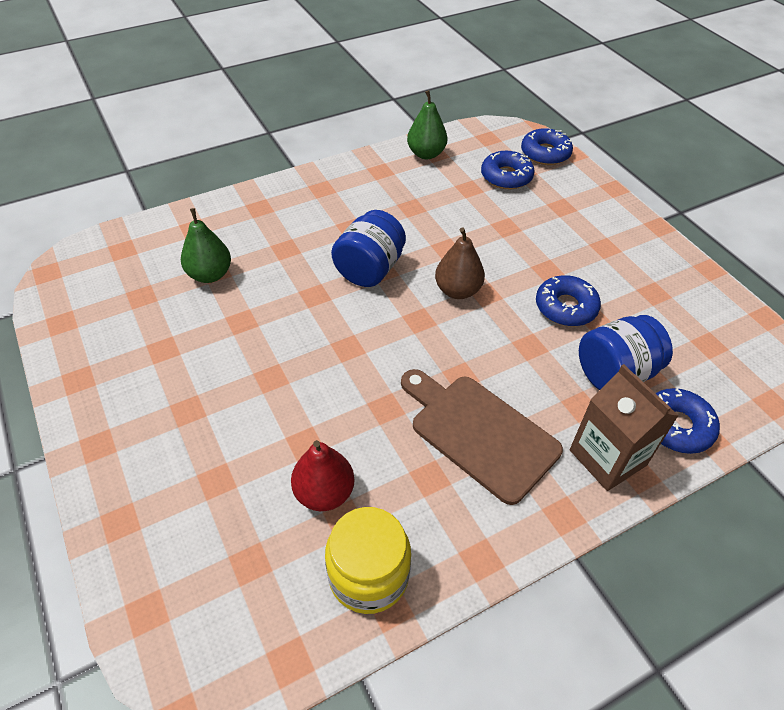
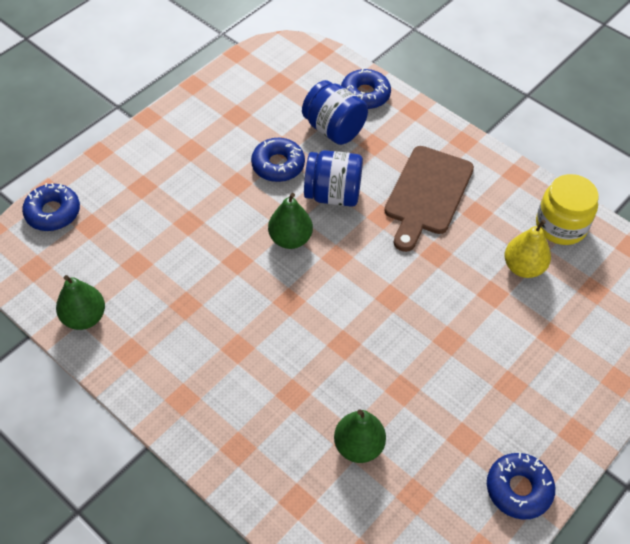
camera: 110 degrees left, 5 degrees up
(324, 493) = (523, 267): red pear -> yellow pear
(369, 269) = (292, 311): blue jar -> blue jar (333, 194)
(457, 290) = (290, 239): brown pear -> green pear
(506, 176) = (106, 237): blue donut -> blue donut (518, 489)
(607, 457) = (409, 125): brown carton -> none

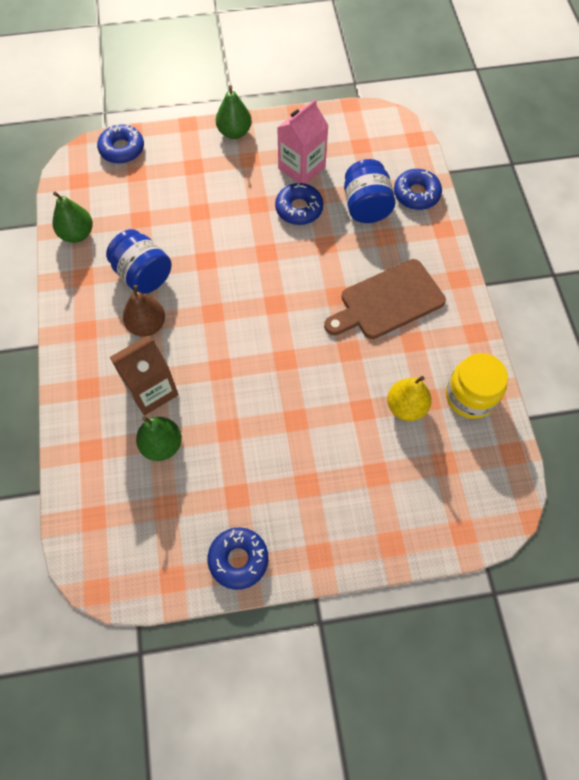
camera: 40 degrees right, 10 degrees up
(239, 353) = (147, 325): none -> brown pear
(246, 129) = (301, 168): none -> pink carton
(290, 239) = (255, 269): green pear -> green pear (234, 132)
(301, 406) = (151, 390): none -> brown carton
(333, 194) = (317, 256): blue jar -> blue jar (143, 275)

